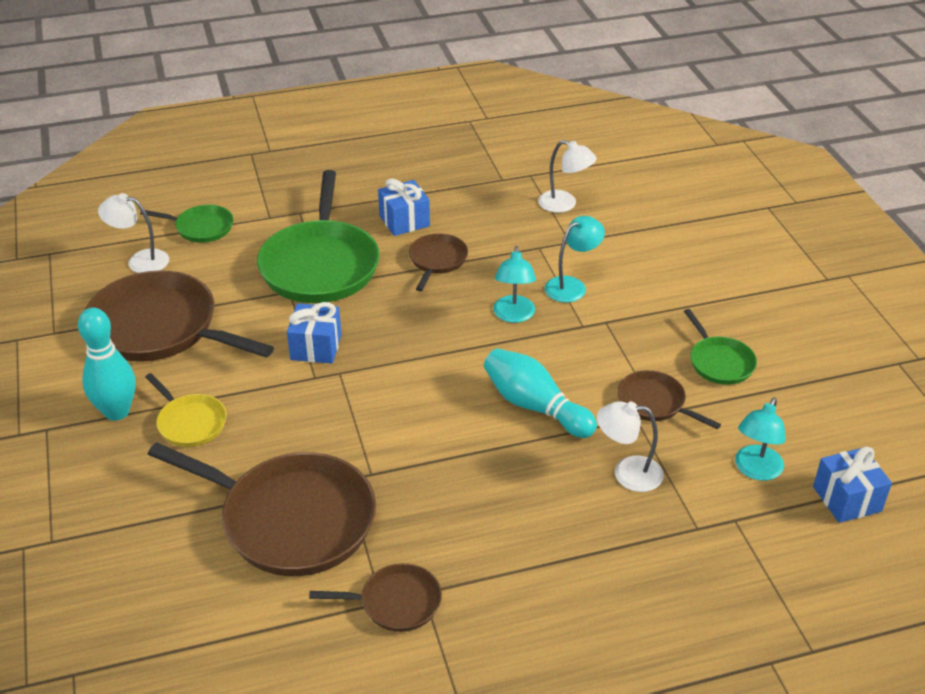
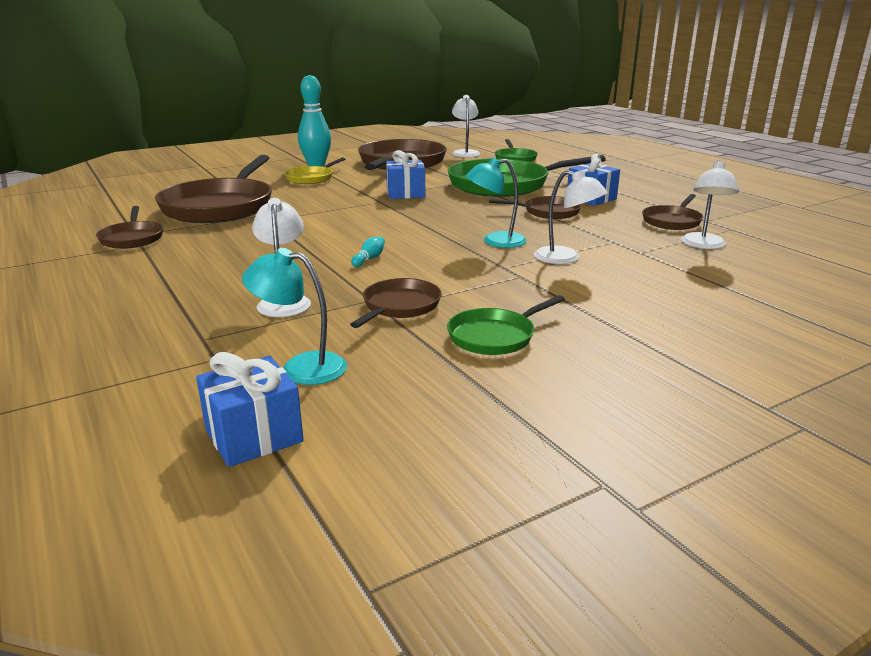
camera: 75 degrees right, 15 degrees down
(497, 198) = (672, 221): none -> brown pan
(535, 406) = (369, 259): turquoise bowling pin -> turquoise bowling pin, size x0.40
(572, 286) = (566, 258): turquoise lamp -> white lamp

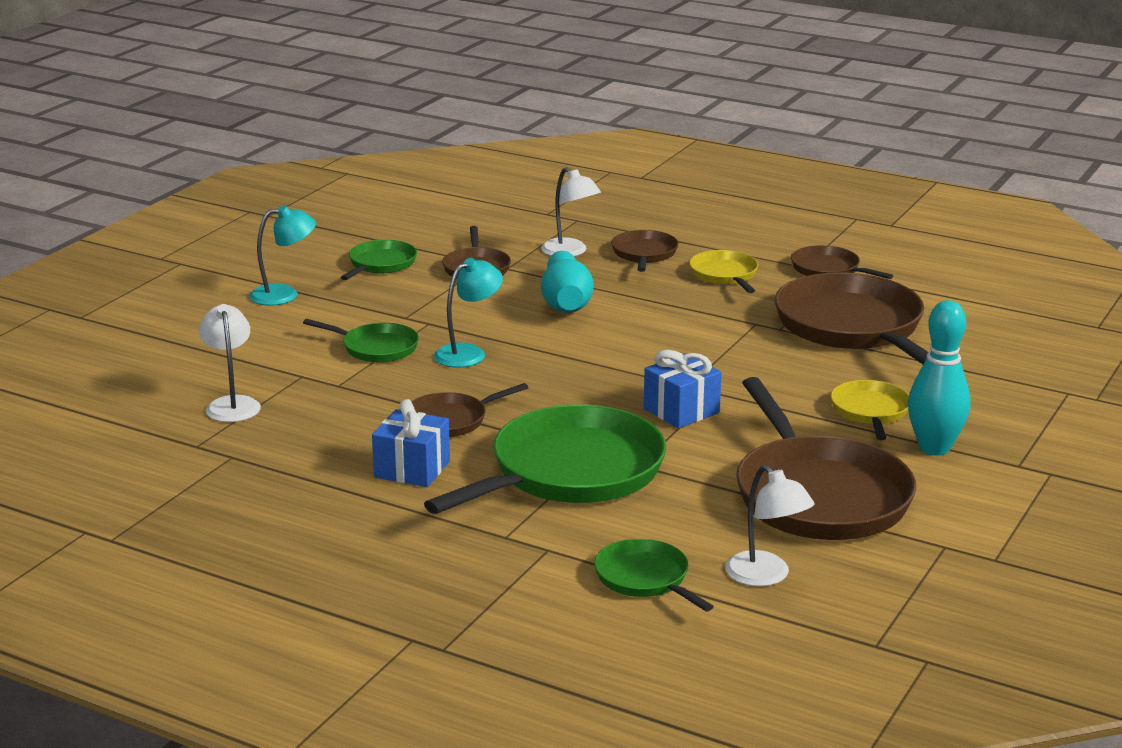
camera: 150 degrees right, 0 degrees up
(210, 251) = (725, 275): none -> yellow pan
(254, 435) = (461, 193): blue gift -> none
(301, 367) = (485, 221): turquoise lamp -> turquoise lamp (284, 294)
(369, 259) = (566, 302): turquoise bowling pin -> turquoise bowling pin, size x2.48
(566, 258) = (376, 348): white lamp -> green pan
(672, 221) = (278, 442): brown pan -> brown pan (644, 254)

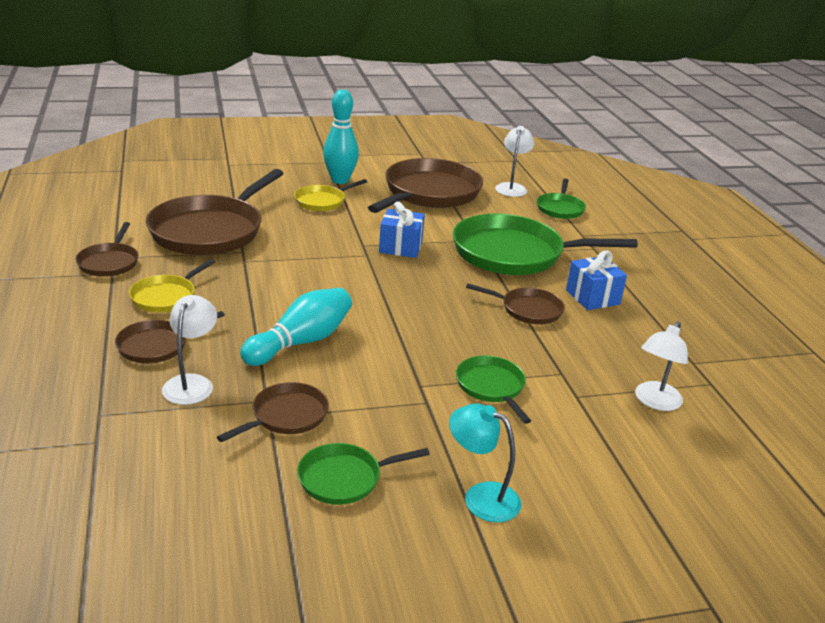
camera: 135 degrees left, 5 degrees up
(468, 353) = (439, 344): turquoise lamp -> none

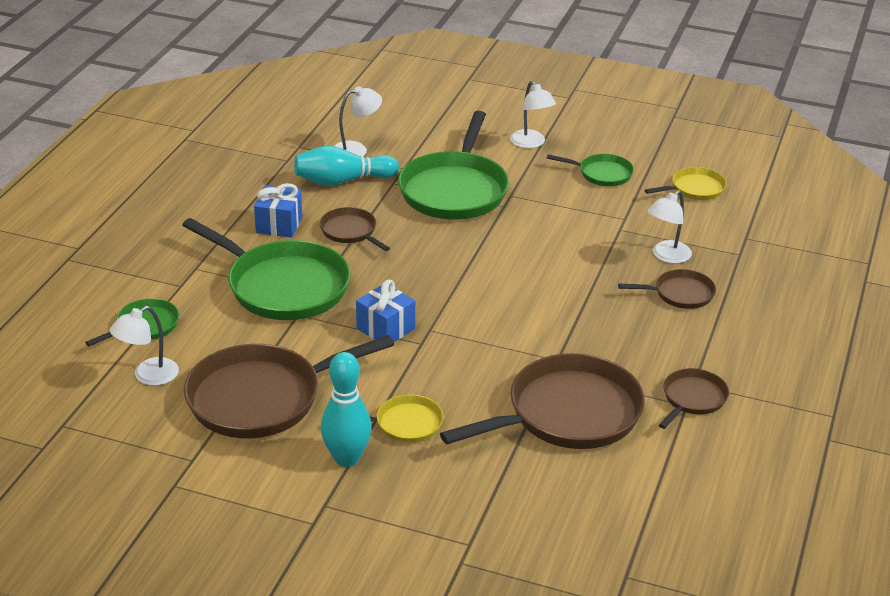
camera: 145 degrees left, 5 degrees up
(166, 297) = (653, 339): yellow pan -> yellow pan (695, 189)
(286, 416) = (613, 215): brown pan -> none
(301, 342) = (564, 262): turquoise bowling pin -> turquoise bowling pin (342, 181)
(481, 497) = (531, 143): turquoise lamp -> white lamp
(491, 387) = (455, 190): green pan -> green pan, size x2.02

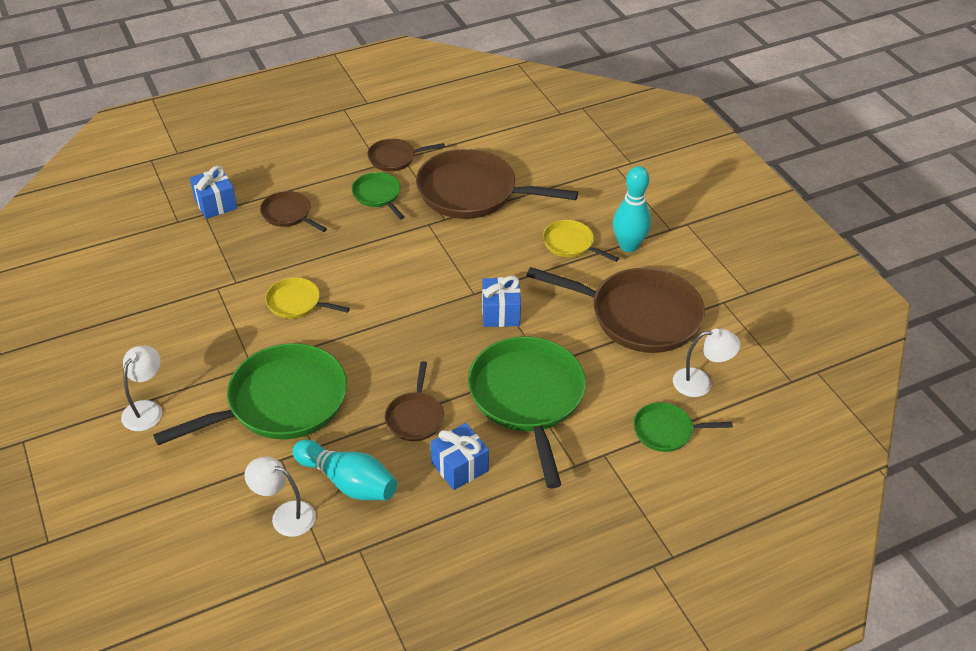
camera: 135 degrees left, 10 degrees up
(602, 174) = (157, 337): green pan -> green pan (378, 195)
(666, 256) = (247, 242): white lamp -> none
(695, 189) = (128, 277): yellow pan -> yellow pan (297, 303)
(748, 265) = (216, 204): none -> blue gift

